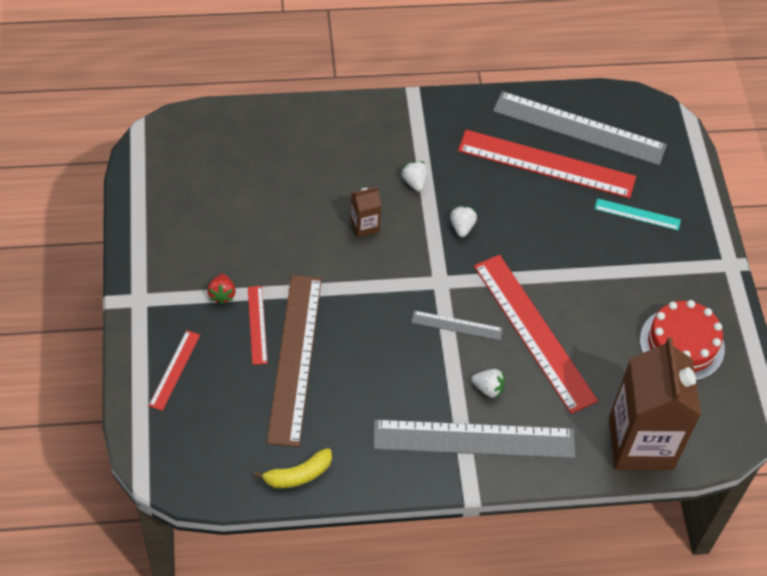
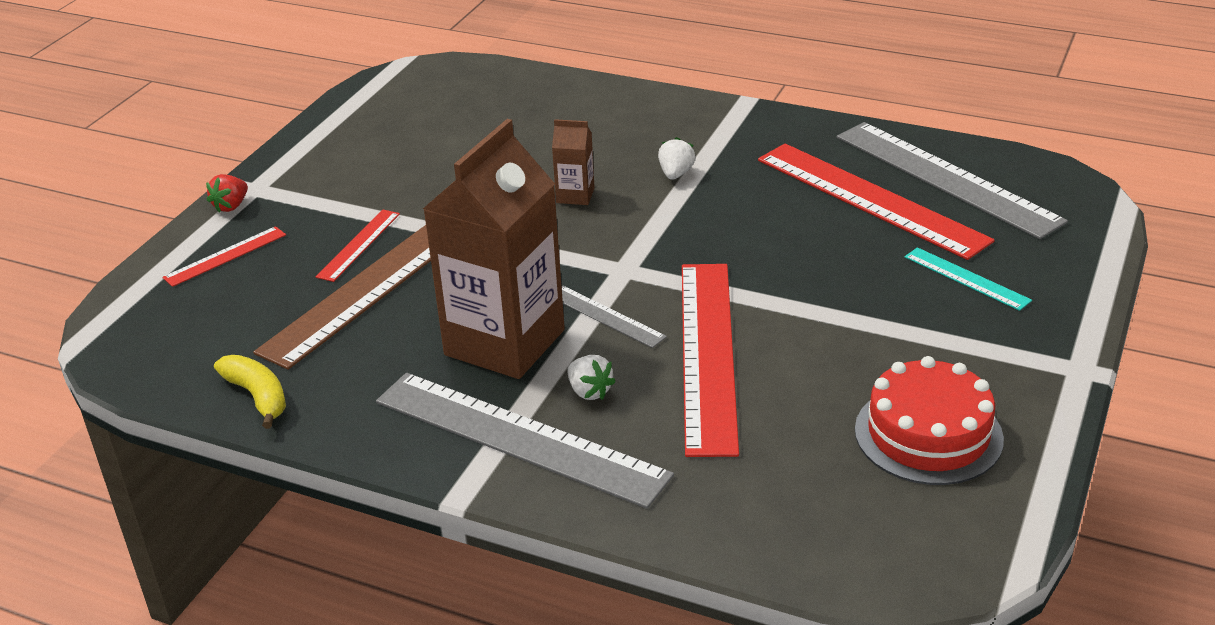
camera: 35 degrees right, 20 degrees down
(222, 294) = (347, 209): red strawberry -> red strawberry (231, 206)
(298, 475) = (258, 396): yellow banana -> yellow banana turned 135 degrees counterclockwise
(462, 227) = (700, 227): white strawberry -> none
(641, 443) = (767, 527): brown carton -> brown carton (504, 342)

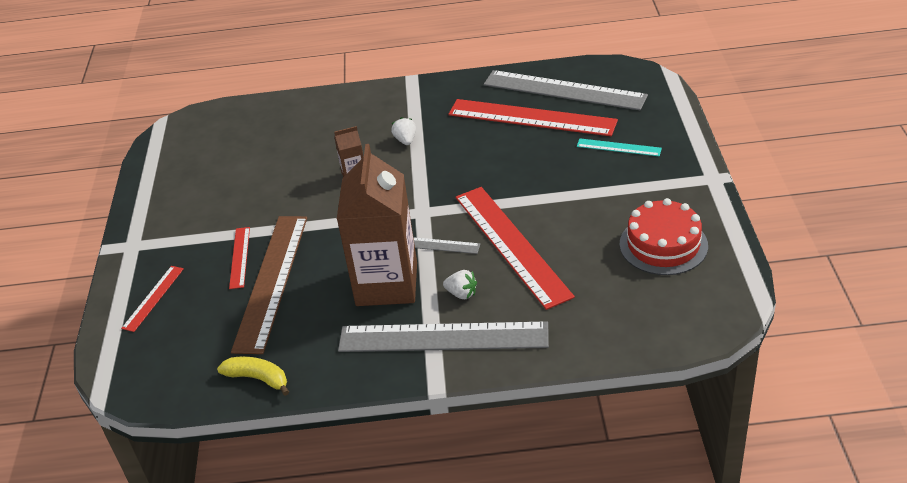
camera: 25 degrees left, 5 degrees up
(231, 206) = (126, 263): red strawberry -> none

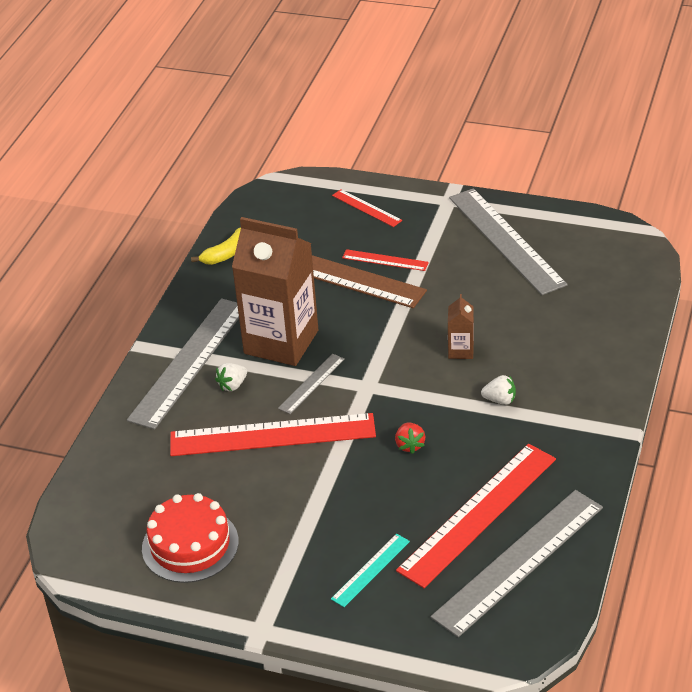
camera: 110 degrees right, 0 degrees up
(191, 193) = (505, 240): none -> grey ruler
(480, 168) = (410, 445): none -> red strawberry

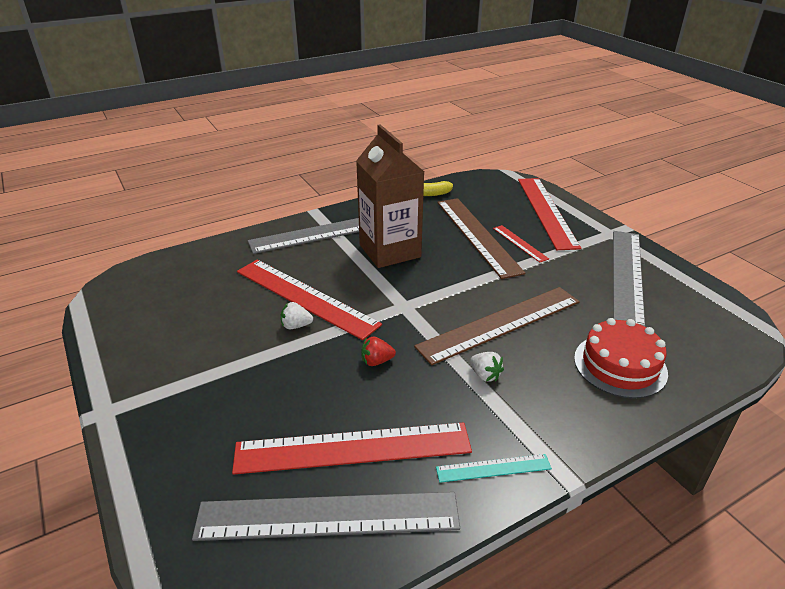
camera: 40 degrees right, 5 degrees down
(190, 545) = (163, 327): red cake -> red cake (620, 365)
(232, 385) = (327, 257): white strawberry -> white strawberry (296, 326)
(311, 383) = (372, 283): grey ruler -> none
(366, 208) = (546, 211): red ruler -> red ruler, size x2.11
(371, 570) = (223, 428): turquoise ruler -> turquoise ruler (493, 468)
(410, 445) = (376, 361): red strawberry -> red strawberry turned 45 degrees clockwise
(461, 350) = (500, 323): brown carton -> brown ruler

